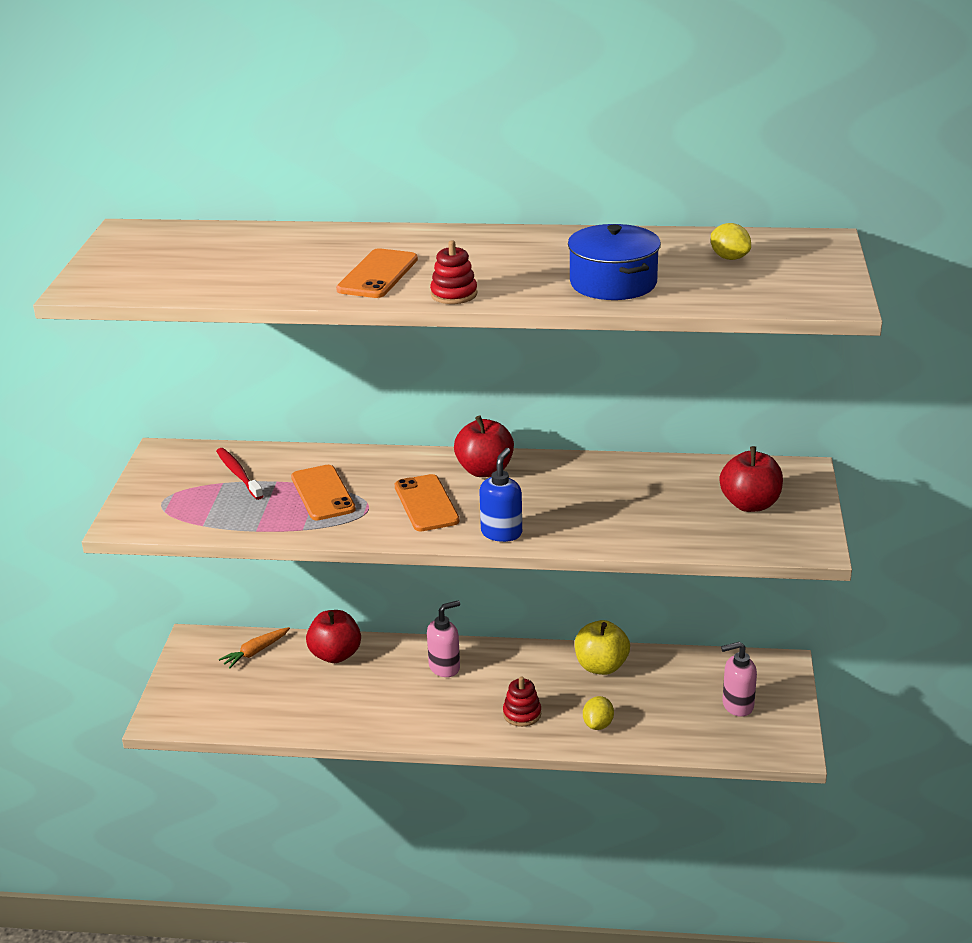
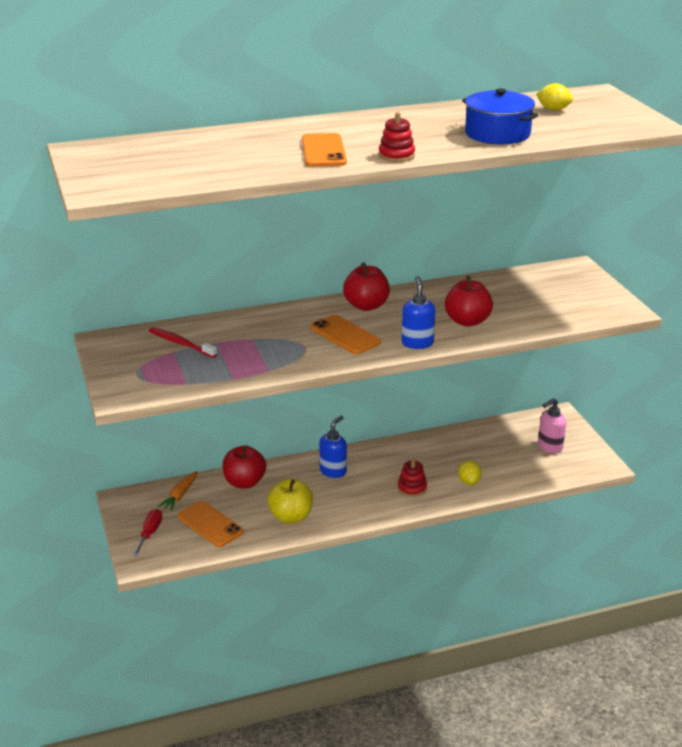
camera: 25 degrees left, 0 degrees up
(193, 689) = (150, 533): none -> red screwdriver
(323, 493) = (260, 343): orange phone -> orange phone (210, 524)
(445, 667) = (333, 471): pink soap dispenser -> blue soap dispenser
(601, 666) = (442, 444): yellow apple -> yellow apple (291, 517)
(750, 504) = (564, 293): red apple -> red apple (467, 321)

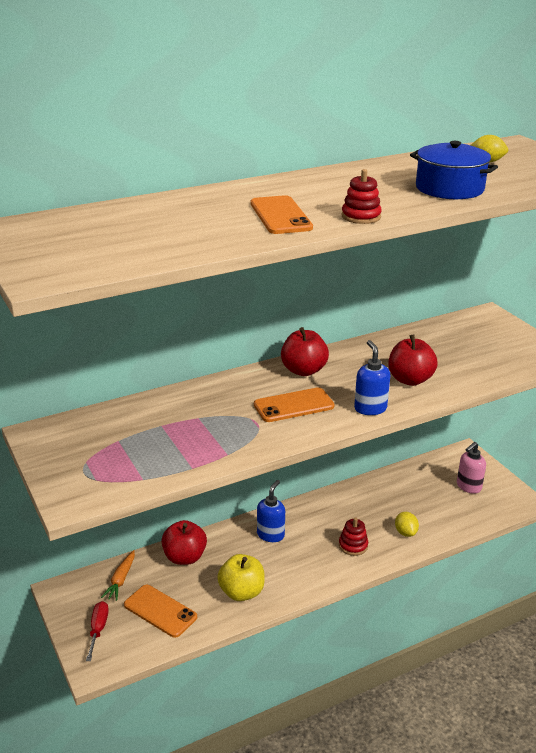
camera: 10 degrees left, 0 degrees up
(181, 343) = (123, 430): red toothbrush -> none
(345, 335) = (294, 405): orange phone -> orange phone turned 60 degrees counterclockwise

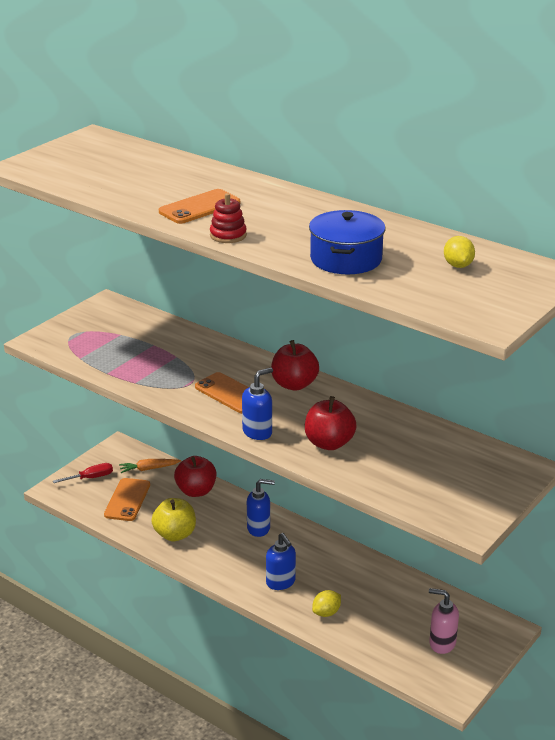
camera: 65 degrees right, 0 degrees up
(353, 545) = (281, 582): red stacking toy -> blue soap dispenser

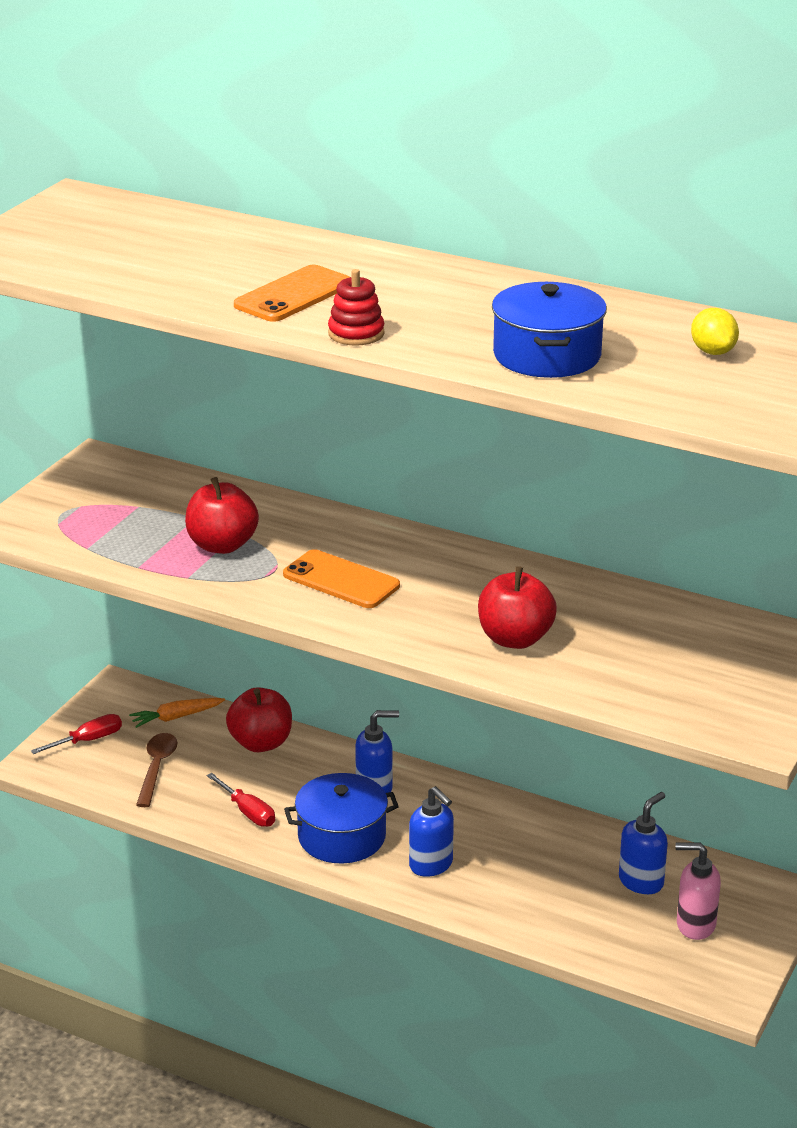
camera: 10 degrees left, 0 degrees up
(127, 500) = (157, 768): orange phone -> brown spoon
(175, 534) = (247, 812): yellow apple -> red screwdriver
(229, 557) = (342, 836): none -> blue pot
(257, 432) = (402, 633): blue soap dispenser -> blue soap dispenser (641, 881)
(294, 384) = (433, 557): red apple -> red apple (222, 545)
(326, 613) = (512, 901): yellow lemon -> none

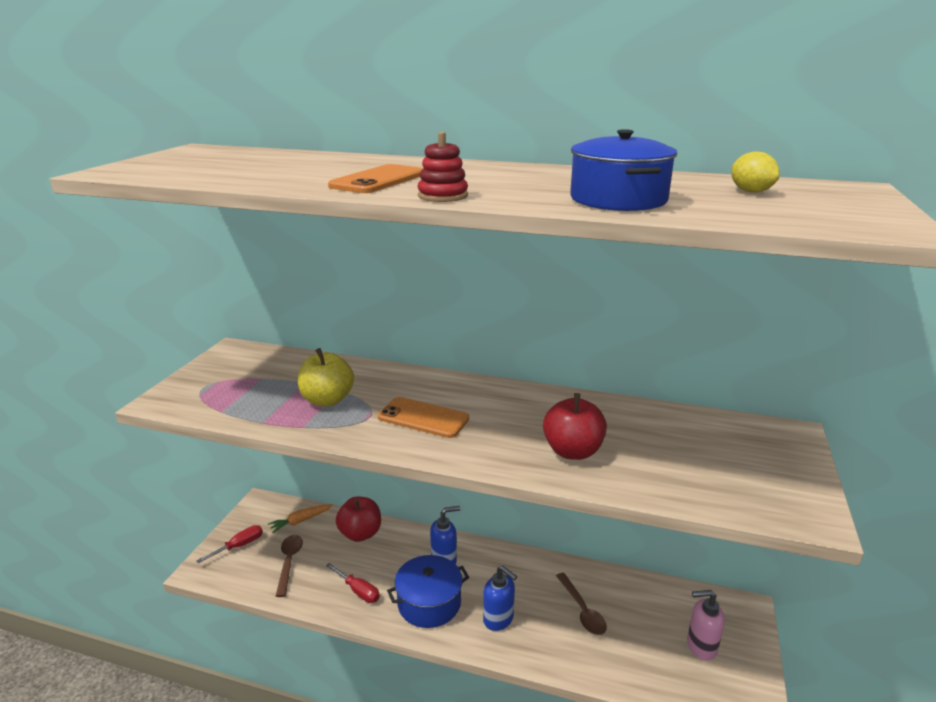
camera: 10 degrees left, 5 degrees down
(222, 545) = (327, 400): red apple -> yellow apple
(550, 869) = (582, 611): none -> brown spoon
(641, 881) = (648, 613): blue soap dispenser -> none

